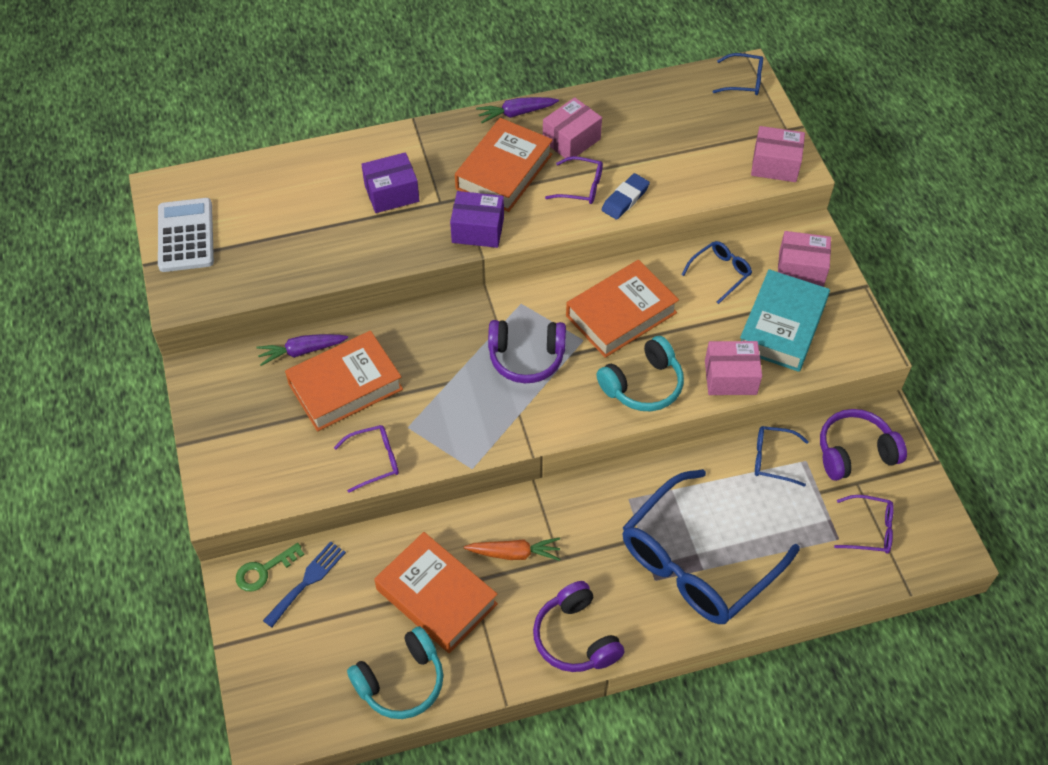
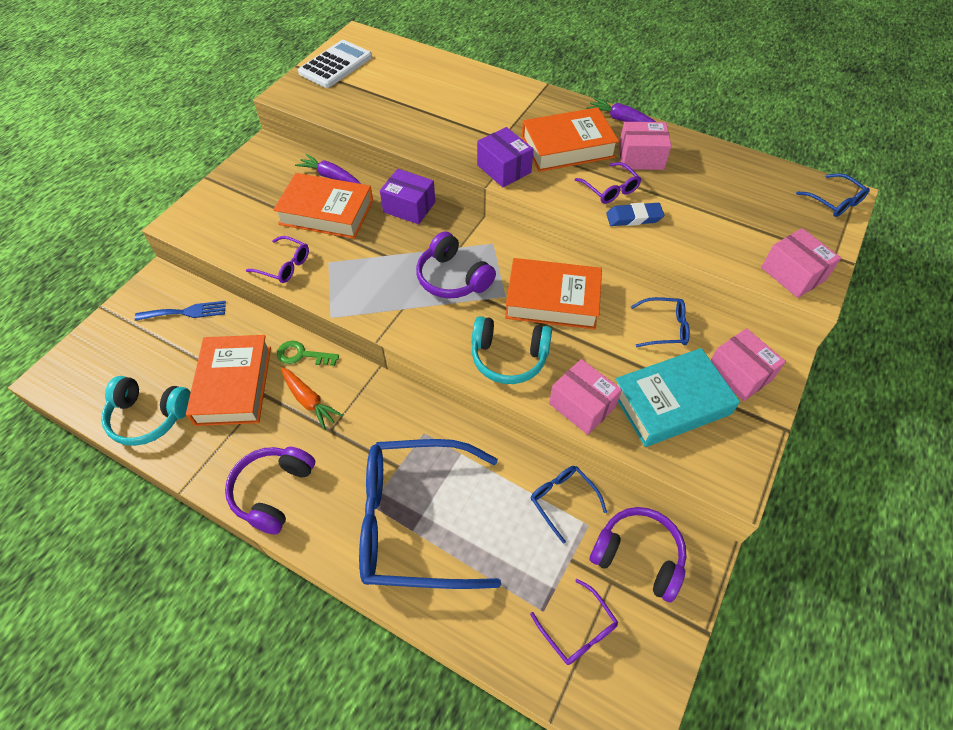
camera: 45 degrees right, 0 degrees up
(264, 570) = (175, 287): green key -> green key (302, 355)
(392, 193) = (478, 115): purple box -> purple box (409, 207)

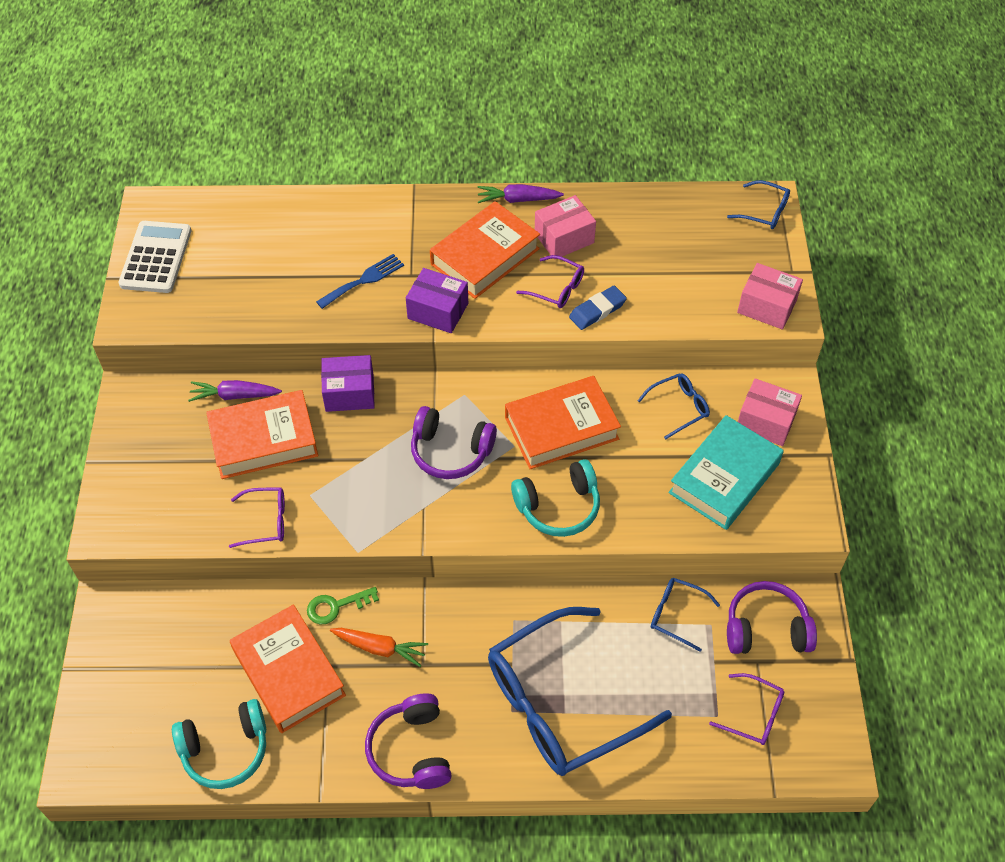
camera: 30 degrees left, 0 degrees up
(186, 312) = (171, 625): blue fork -> blue fork (364, 280)
(582, 405) = (652, 519): pink box -> none

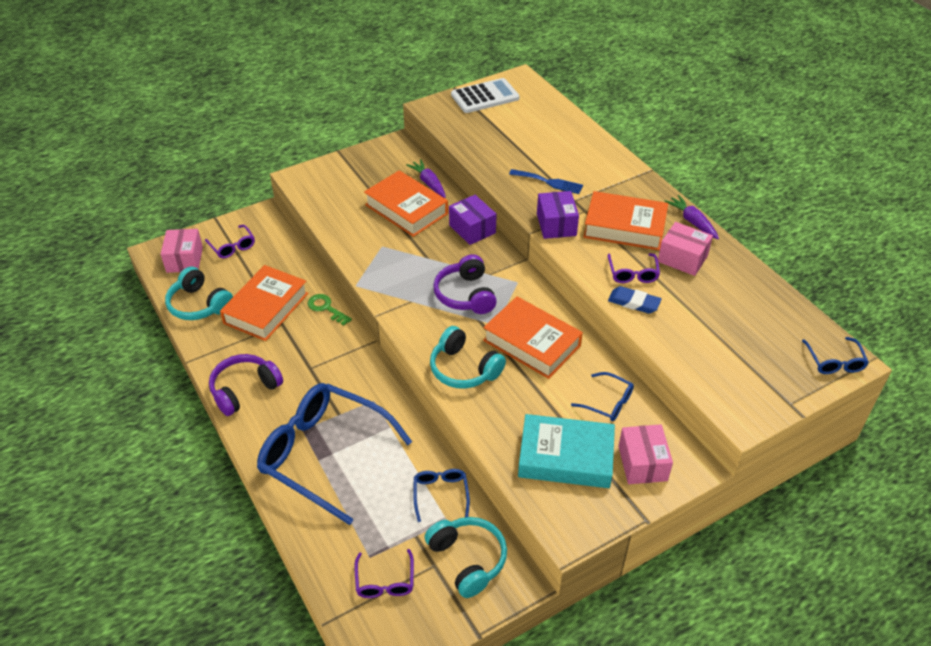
camera: 60 degrees right, 10 degrees down
(265, 521) = (349, 236): purple glasses -> purple glasses (232, 246)
(380, 648) = (309, 342): orange carrot -> none
(766, 628) = (468, 559): purple headphones -> turquoise headphones
(767, 306) = (736, 400): pink box -> pink box (185, 259)

